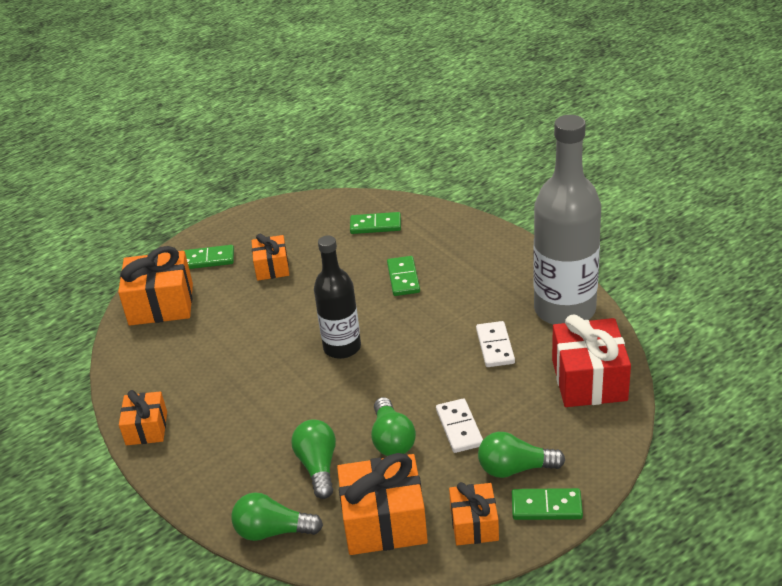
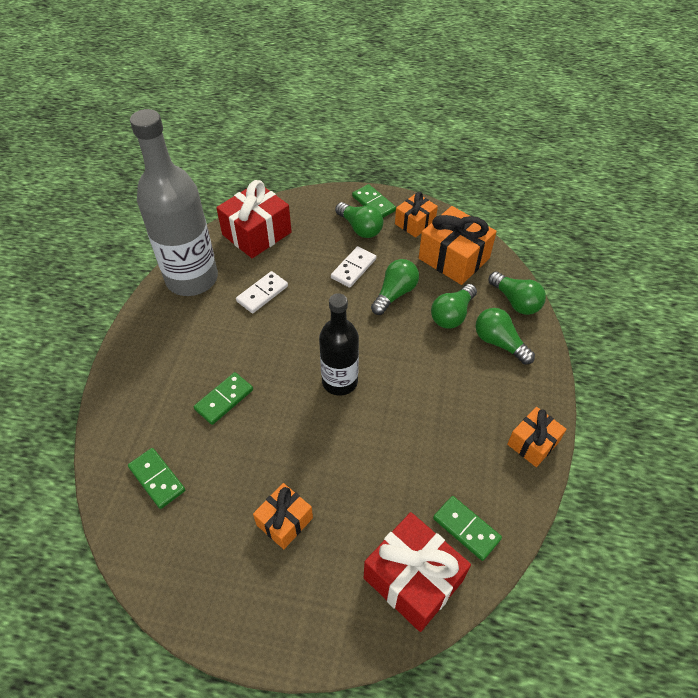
camera: 135 degrees left, 15 degrees up
(161, 304) = (413, 579): orange gift -> red gift
(208, 259) = (318, 600): green domino -> green domino (466, 528)
(248, 479) = (499, 343): none -> green light bulb

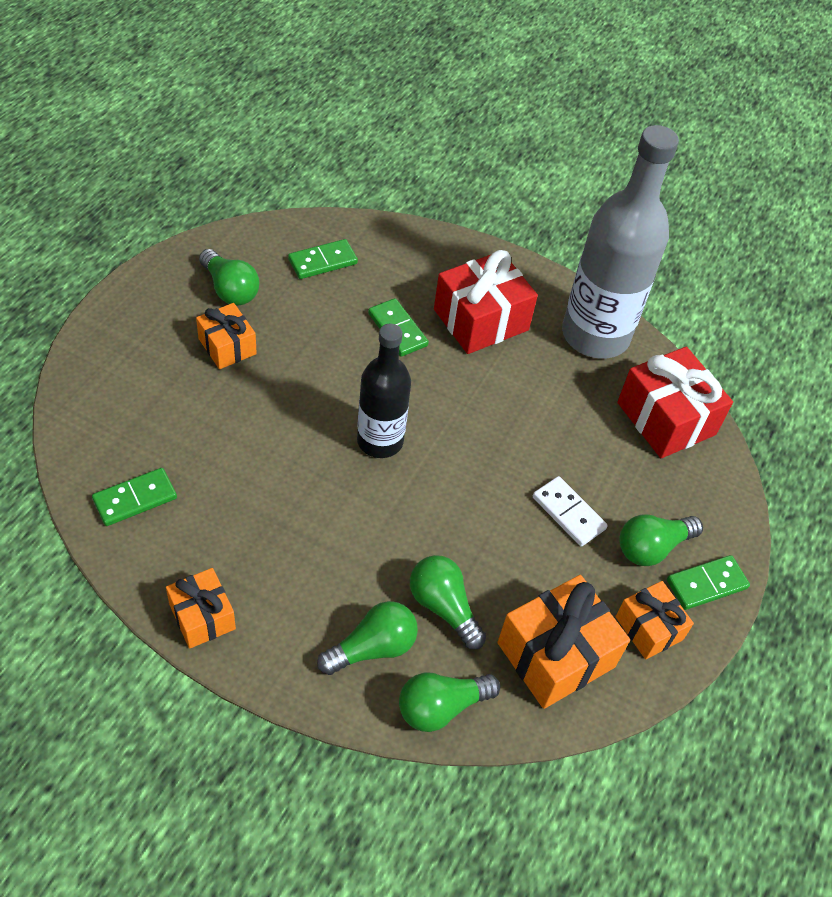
camera: 100 degrees right, 0 degrees up
(262, 294) = (549, 399): white domino -> none
(395, 293) = (505, 548): green light bulb -> green light bulb (230, 289)
(413, 579) = (110, 431): red gift -> red gift (481, 320)

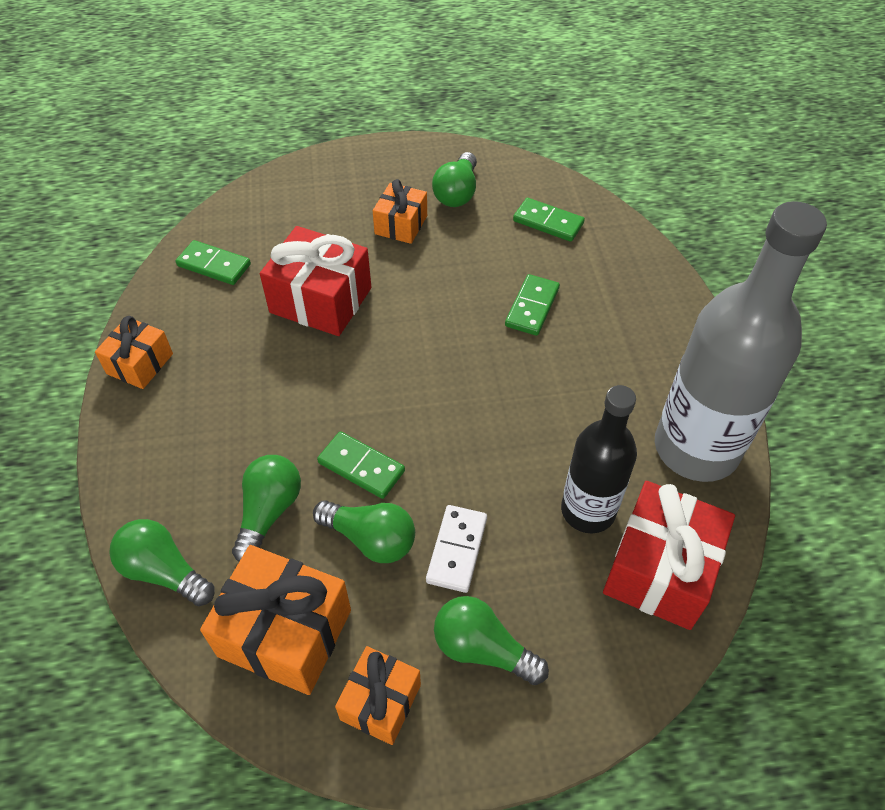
camera: 60 degrees right, 0 degrees up
(372, 648) = (189, 486): green light bulb -> green light bulb (370, 539)
(380, 441) = (402, 366): black bottle -> black bottle (588, 510)
(481, 320) = (609, 353): red gift -> red gift (321, 300)
(706, 584) = (483, 730): green domino -> green domino (361, 467)

